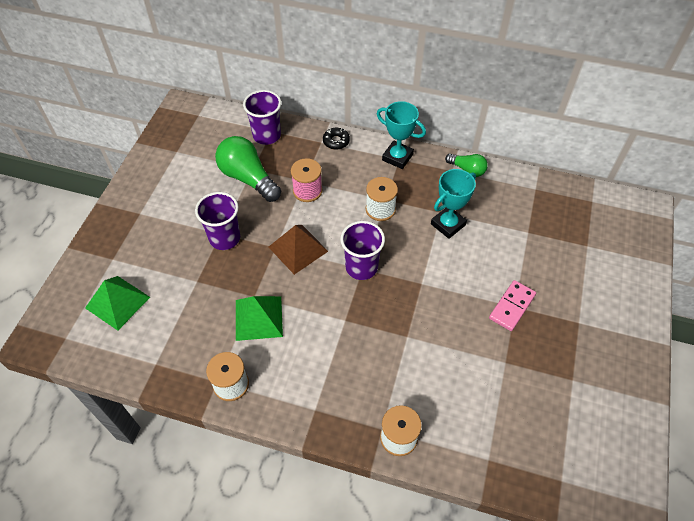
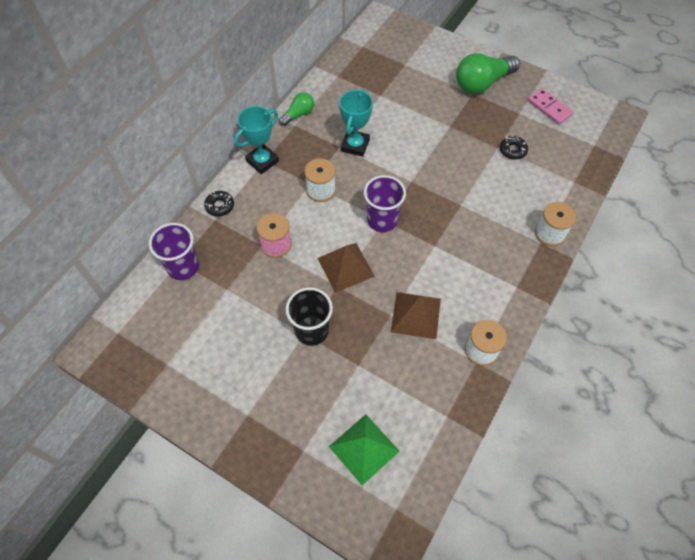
camera: 75 degrees left, 5 degrees up
(224, 238) = (311, 330): purple cup -> black cup
(248, 178) = (238, 295): green light bulb -> green light bulb (482, 83)
(258, 318) = (416, 315): green pyramid -> brown pyramid
(448, 224) = (355, 145): turquoise trophy -> turquoise trophy turned 45 degrees clockwise
(508, 380) = (512, 150): none -> black donut
(512, 307) = (449, 128): pink domino -> pink domino (549, 108)

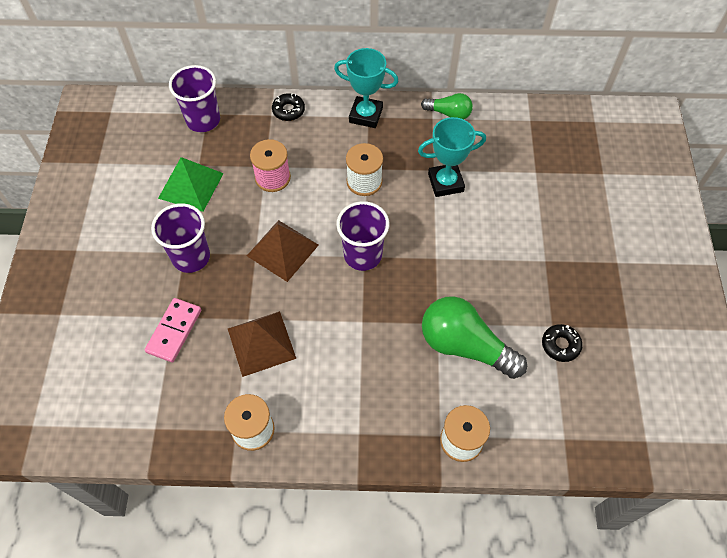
camera: 60 degrees right, 0 degrees up
(311, 330) = (191, 257): black cup -> purple cup
(364, 448) = (84, 366): green pyramid -> green pyramid (191, 185)
(482, 83) = (642, 265): green light bulb -> green light bulb (465, 346)
(549, 108) = (666, 359): pink domino -> pink domino (174, 331)

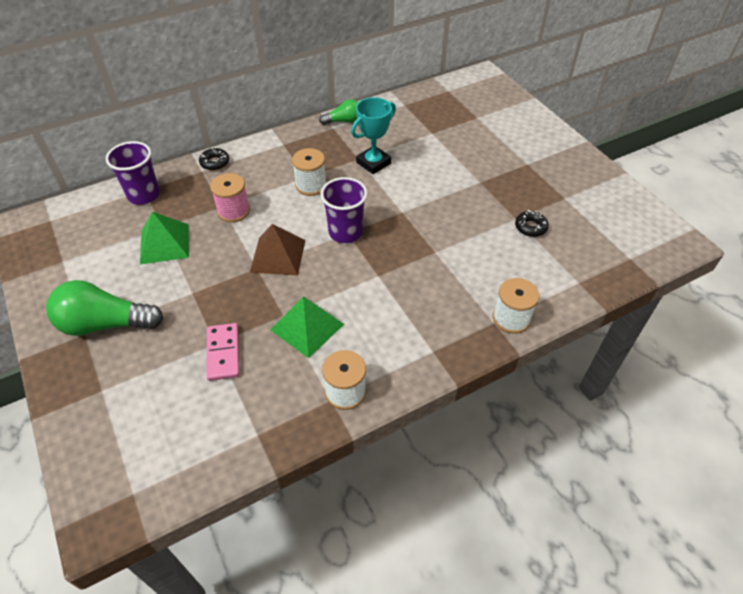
camera: 30 degrees left, 10 degrees down
(191, 257) = (201, 293): purple cup -> none
(261, 343) = (307, 327): brown pyramid -> green pyramid
(366, 115) = (280, 144): turquoise trophy -> none
(465, 346) = (466, 257): green light bulb -> green light bulb (105, 324)

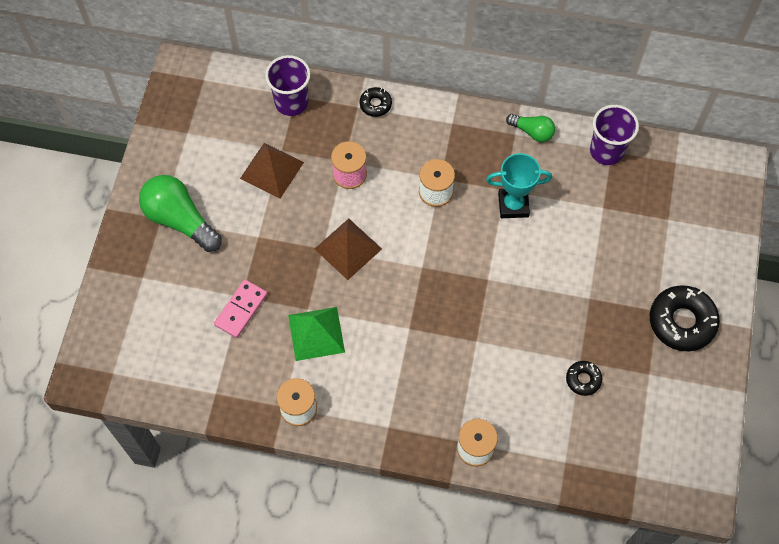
camera: 40 degrees right, 15 degrees up
(164, 243) = (272, 170): green pyramid -> brown pyramid
(345, 232) = (421, 265): purple cup -> purple cup (606, 151)
(548, 160) = (682, 321): none -> black donut

